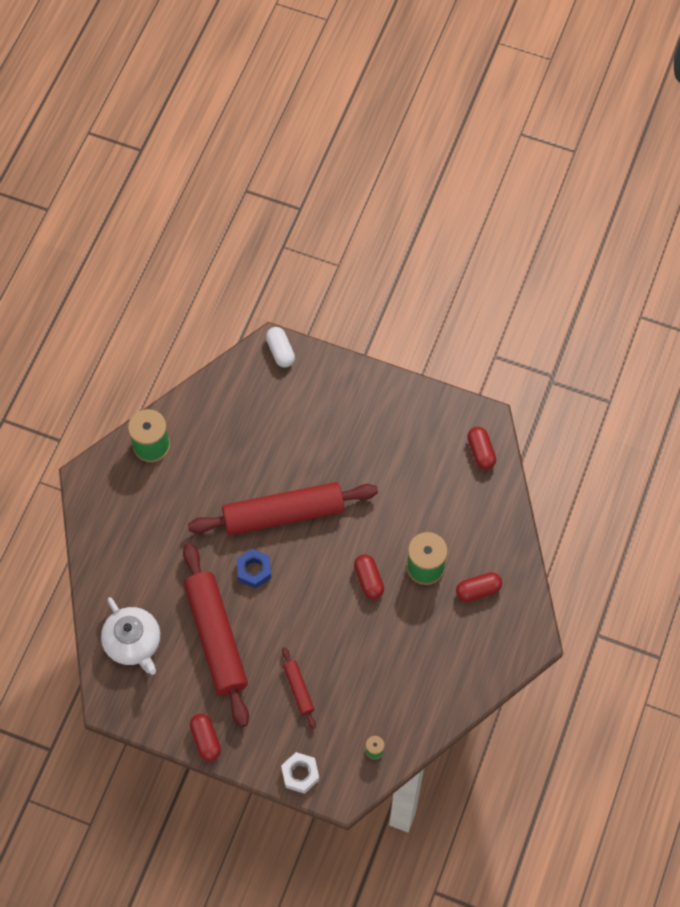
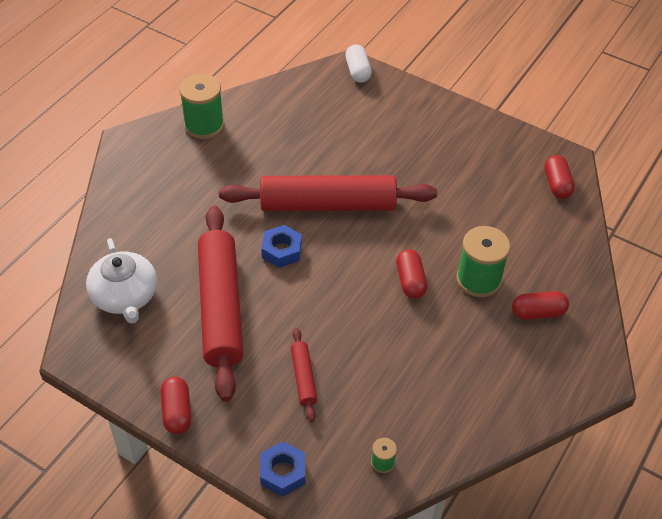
camera: 10 degrees right, 15 degrees down
(300, 774) = (283, 472): white nut -> blue nut

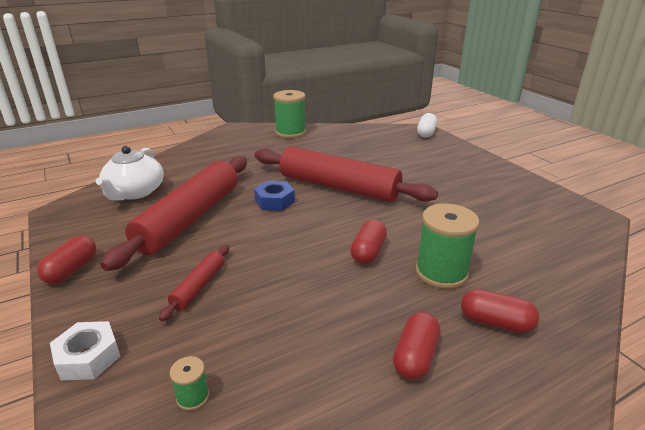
camera: 30 degrees right, 20 degrees down
(283, 472) = (88, 357): blue nut -> white nut
(557, 184) = (575, 230): red capsule -> red capsule (415, 357)

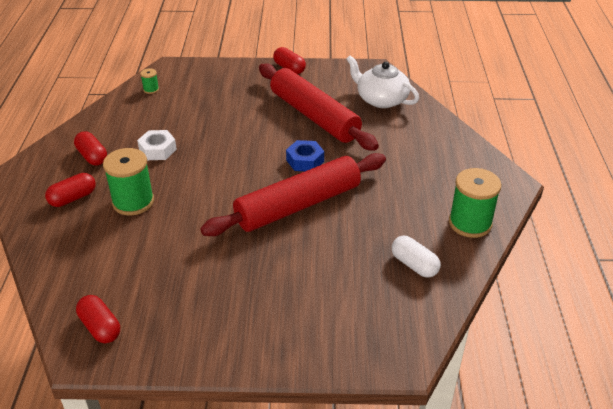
camera: 120 degrees right, 10 degrees up
(88, 357) = (207, 68): white nut -> white nut (158, 150)
(198, 286) = (228, 105): red rolling pin -> none
(368, 252) = (189, 180): red capsule -> red capsule (100, 327)
(426, 133) = (388, 357): white capsule -> white capsule (414, 265)

